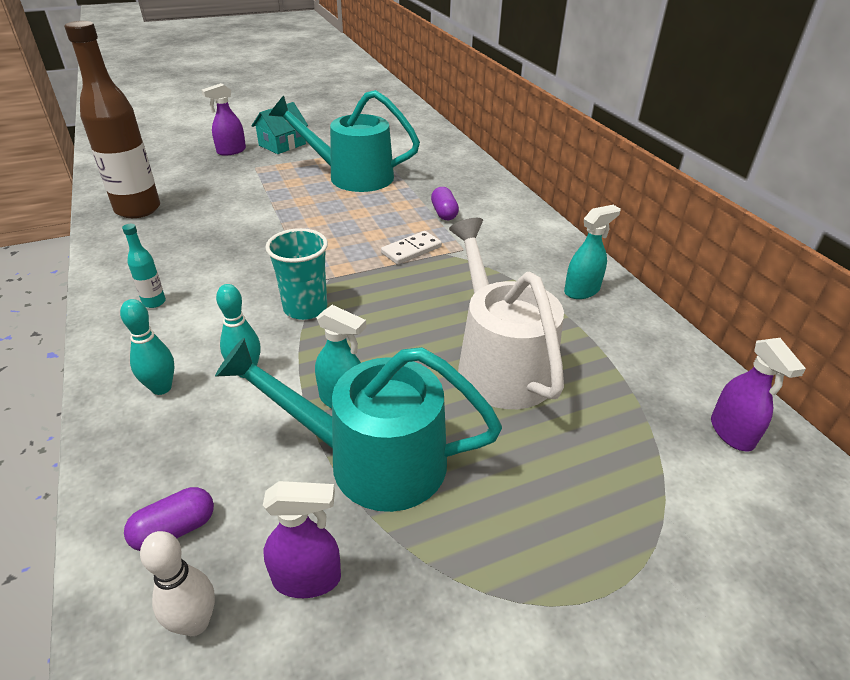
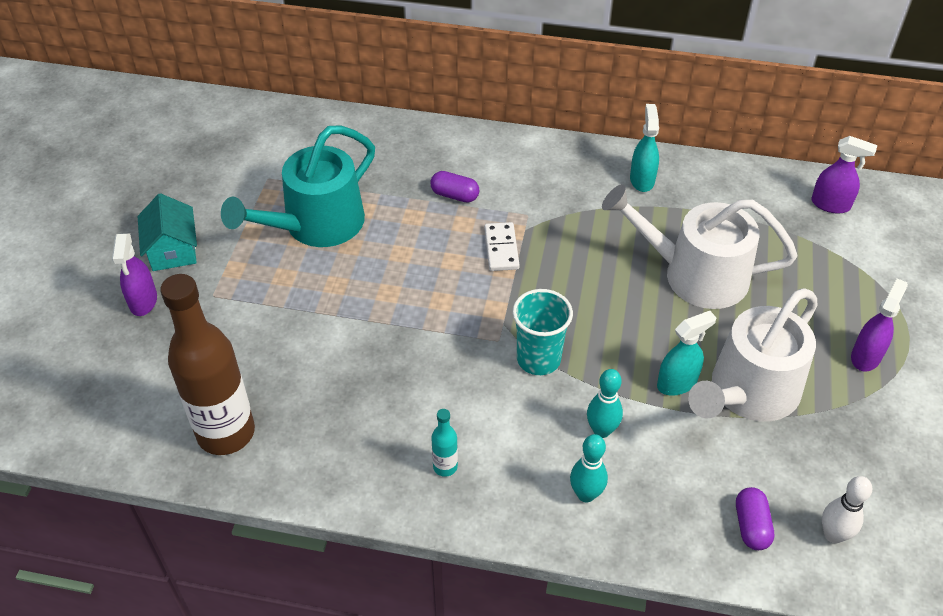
camera: 55 degrees left, 10 degrees up
(307, 578) = (829, 467): purple spray bottle -> purple spray bottle (866, 356)
(373, 460) = (749, 392): turquoise watering can -> white watering can

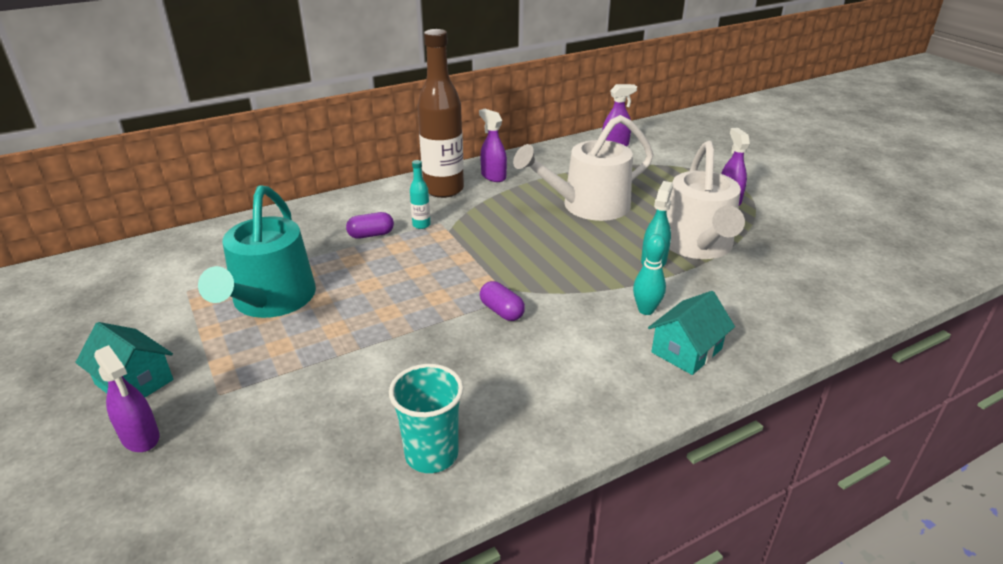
camera: 40 degrees left, 15 degrees down
(226, 433) = (352, 488): brown bottle -> brown bottle (443, 190)
(445, 467) = (573, 394): turquoise bottle -> turquoise bottle (421, 225)
(501, 249) = (444, 248): white domino -> none
(538, 359) = (552, 294): turquoise cup -> turquoise cup (431, 454)
(586, 494) = (686, 350): turquoise bowling pin -> turquoise house
(642, 180) = (493, 176): turquoise spray bottle -> purple spray bottle
(751, 526) = (796, 308): purple capsule -> purple capsule (501, 311)
(833, 535) = (838, 287): white bowling pin -> none

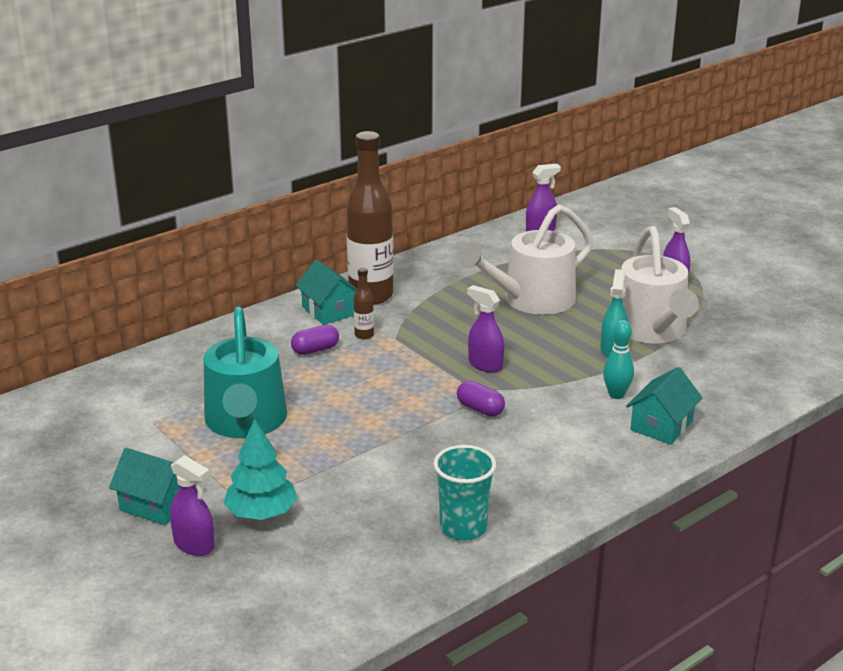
camera: 10 degrees left, 5 degrees down
(229, 406) = (261, 513): none -> turquoise tree
(401, 200) = (329, 310): none -> turquoise house
(421, 225) = (364, 335): turquoise bottle -> brown bottle
(493, 176) = (419, 276): purple spray bottle -> purple spray bottle (485, 364)

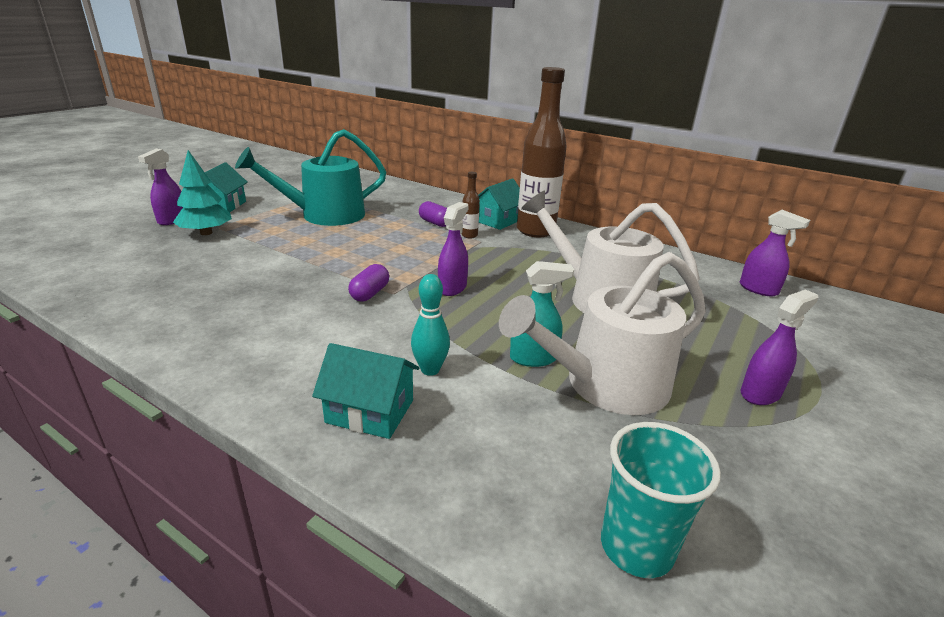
camera: 70 degrees right, 0 degrees up
(463, 528) = (166, 306): turquoise cup -> turquoise cup (636, 547)

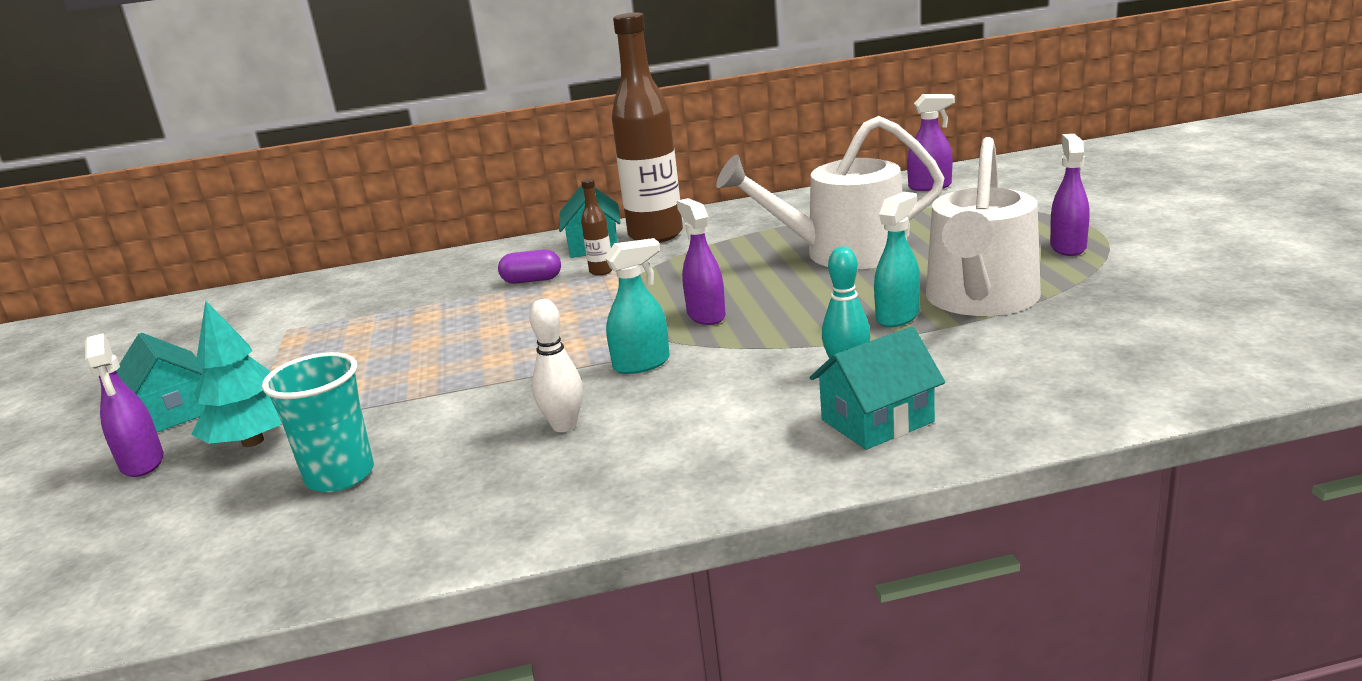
camera: 40 degrees left, 5 degrees down
(277, 301) = (564, 426): none -> white bowling pin
(325, 215) = (370, 341): turquoise watering can -> none
(370, 293) = (642, 364): purple capsule -> turquoise spray bottle
(636, 547) = (1179, 358): turquoise cup -> turquoise cup (340, 476)

